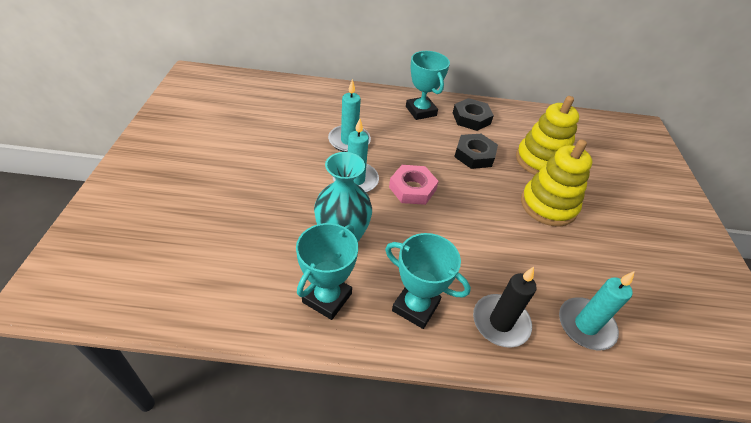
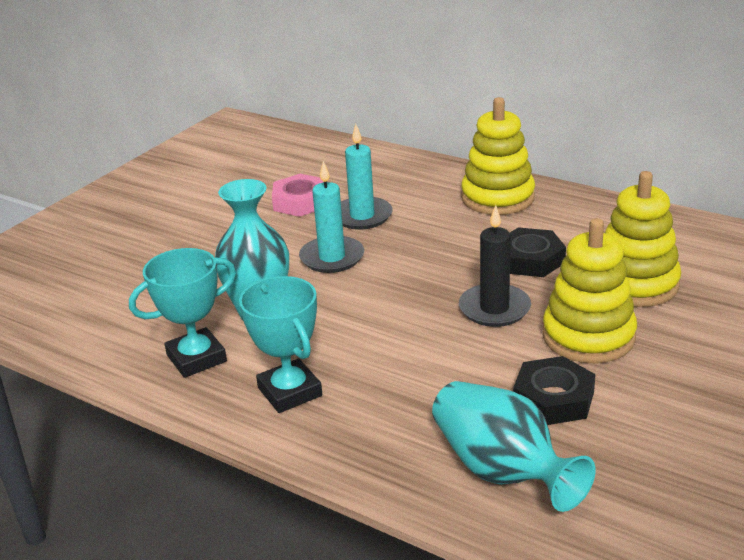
camera: 35 degrees right, 15 degrees down
(412, 188) = (399, 279): pink nut -> pink nut (300, 201)
(420, 111) = (497, 198): turquoise trophy -> yellow stacking toy
(471, 118) = (570, 217): black nut -> black nut (553, 398)
(500, 322) = (383, 434): black candle -> black candle (494, 308)
(585, 325) = (502, 471): turquoise candle -> turquoise vase

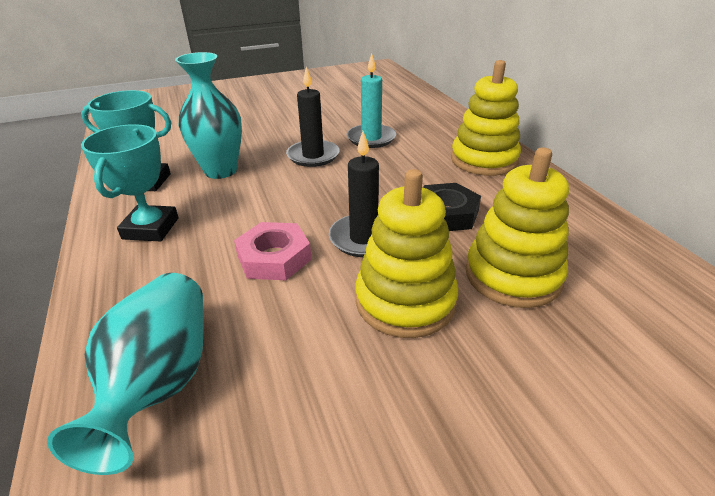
camera: 35 degrees right, 5 degrees up
(300, 201) = (348, 117): pink nut -> pink nut (274, 257)
(332, 258) = (313, 156): turquoise candle -> black candle
(553, 398) = (296, 341): black nut -> none

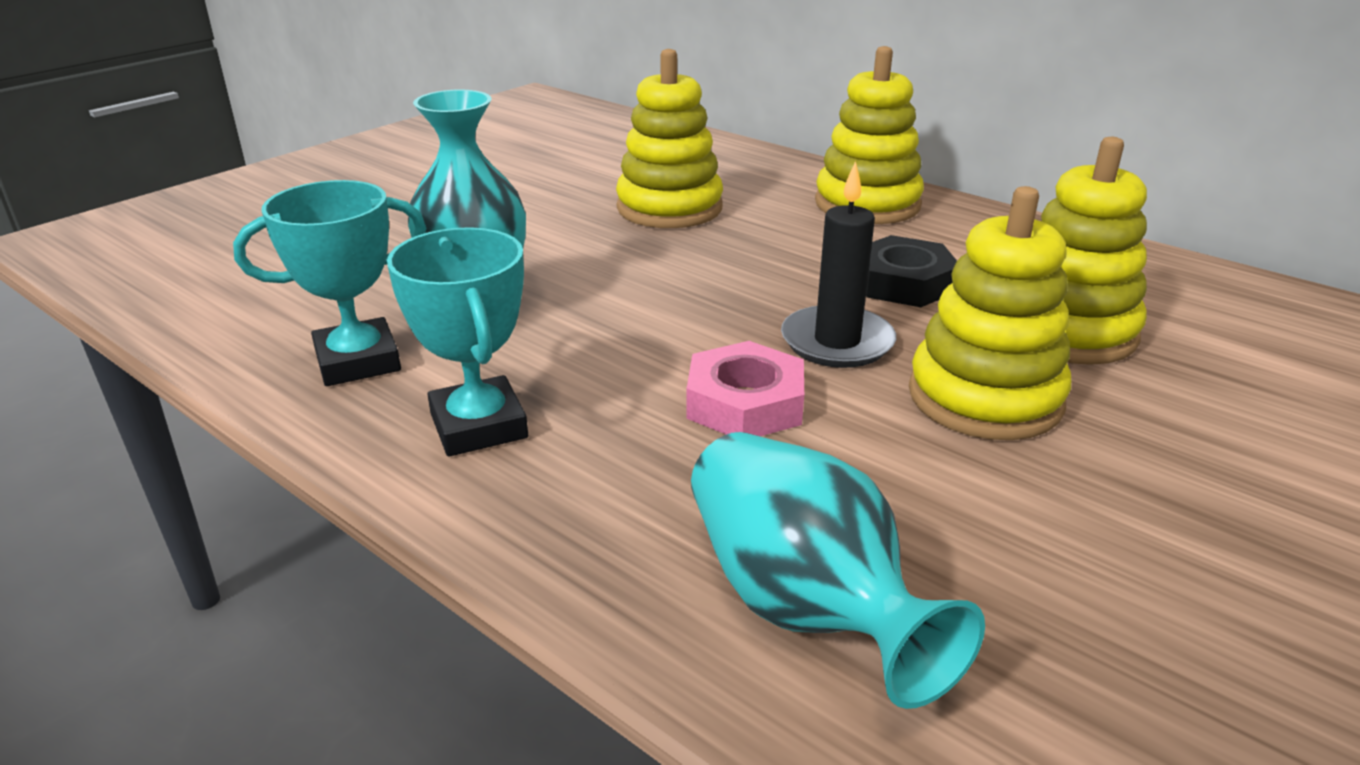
camera: 30 degrees left, 5 degrees down
(313, 156) = (610, 252): black candle -> none
(371, 138) = (669, 208): turquoise candle -> yellow stacking toy

